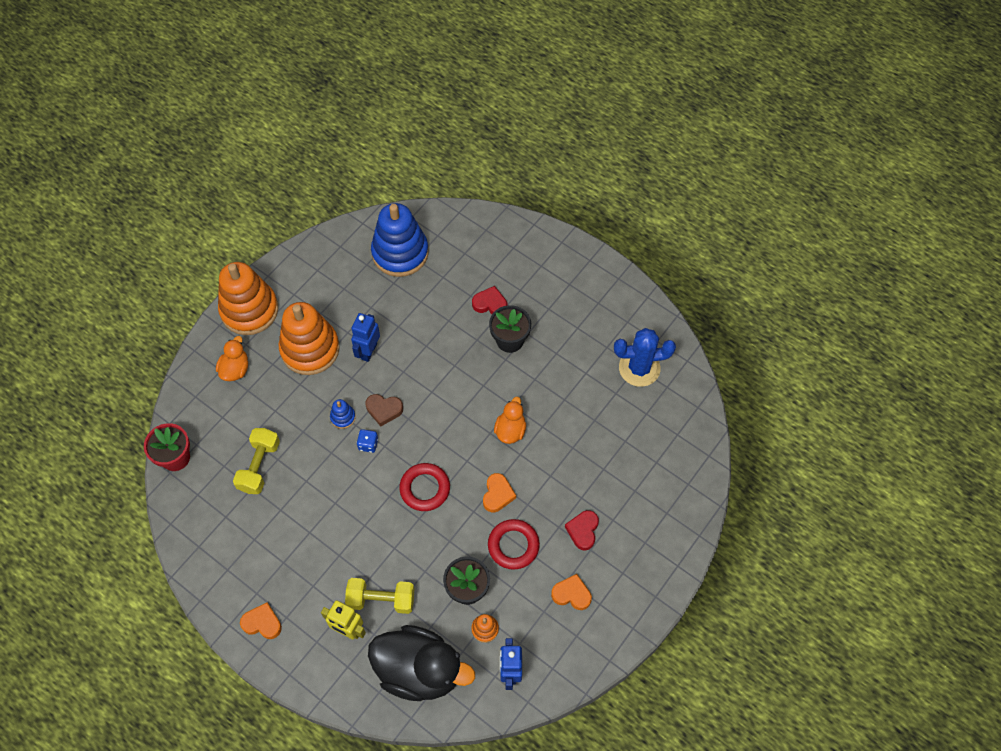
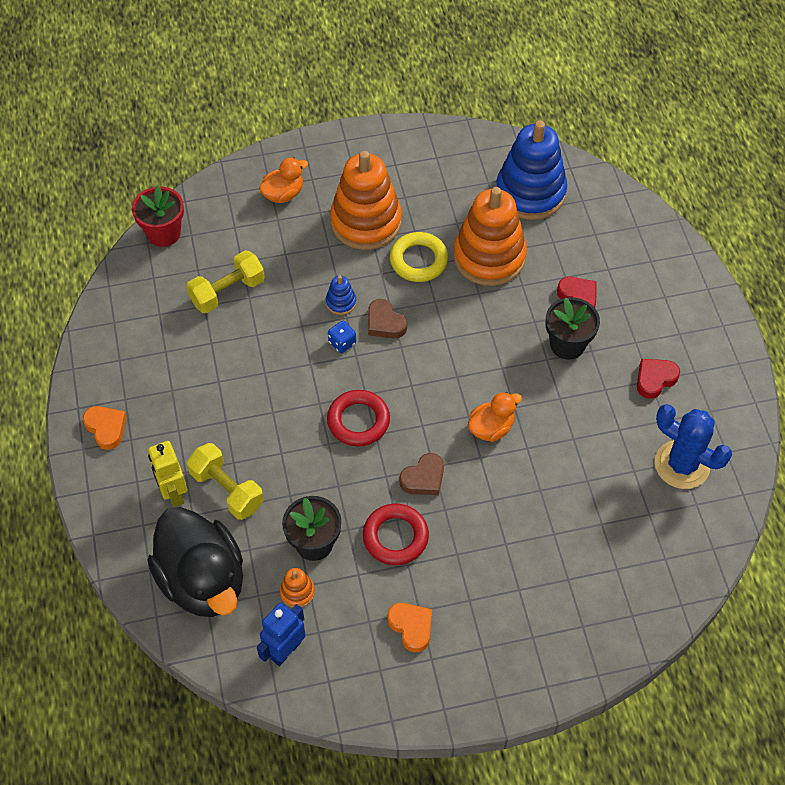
camera: 40 degrees right, 5 degrees down
(249, 310) = (342, 151): orange stacking toy -> orange stacking toy (489, 257)
(368, 351) = (418, 260): blue robot -> yellow ring
(497, 494) = (423, 478): orange heart -> brown heart
(583, 531) = (478, 576): red heart -> red heart (655, 379)

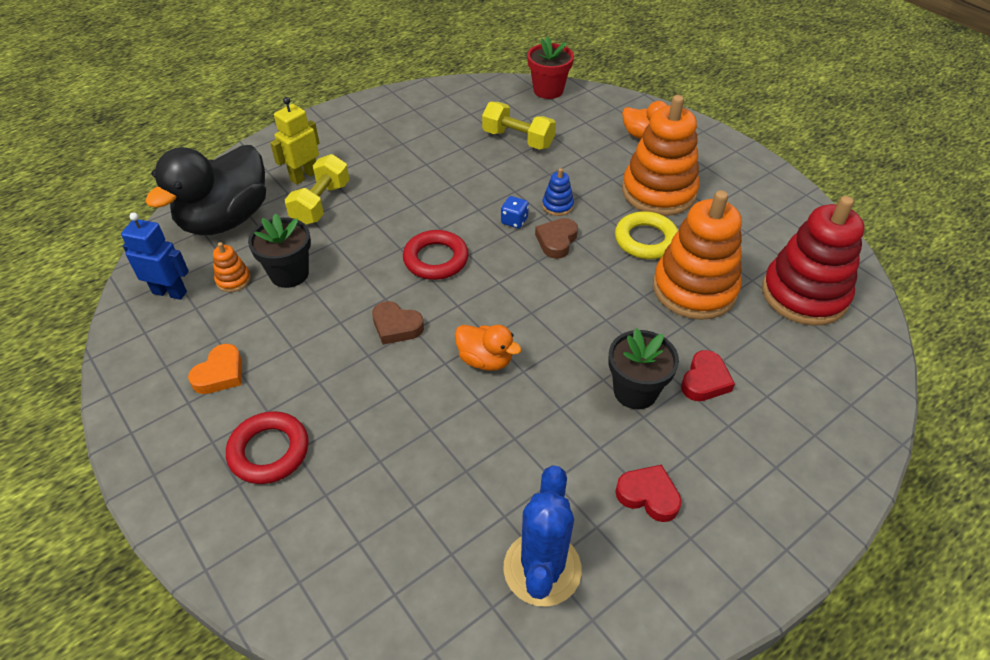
camera: 65 degrees right, 10 degrees down
(106, 428) = (347, 123): orange heart -> none
(395, 537) = (319, 328): red ring -> red ring (269, 451)
(530, 192) = (804, 294): blue stacking toy -> red stacking toy

